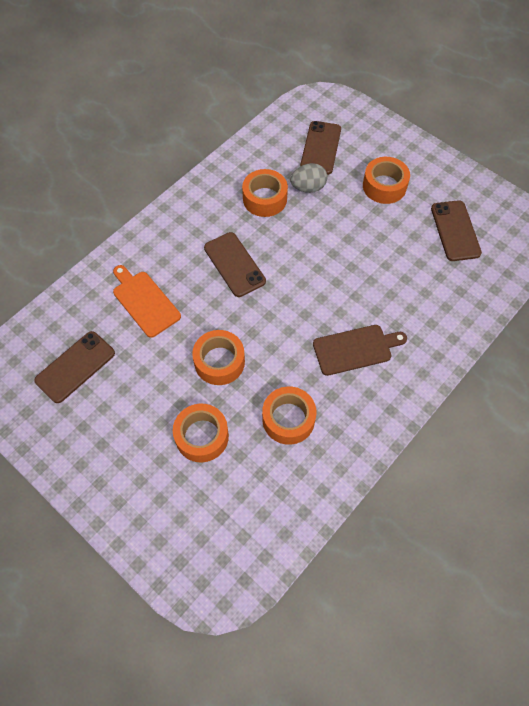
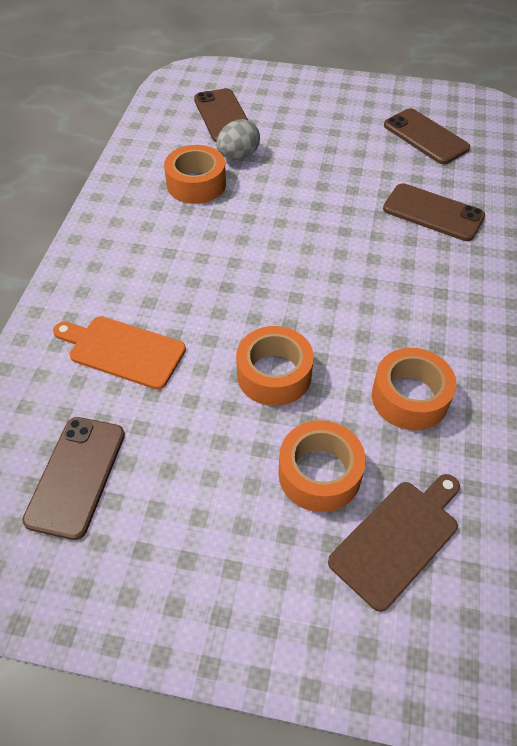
camera: 30 degrees left, 10 degrees down
(234, 264) = (211, 262): brown phone -> brown phone (433, 213)
(355, 349) = (421, 287): brown cutting board -> brown cutting board (397, 539)
(384, 186) = (320, 125): orange tape -> none

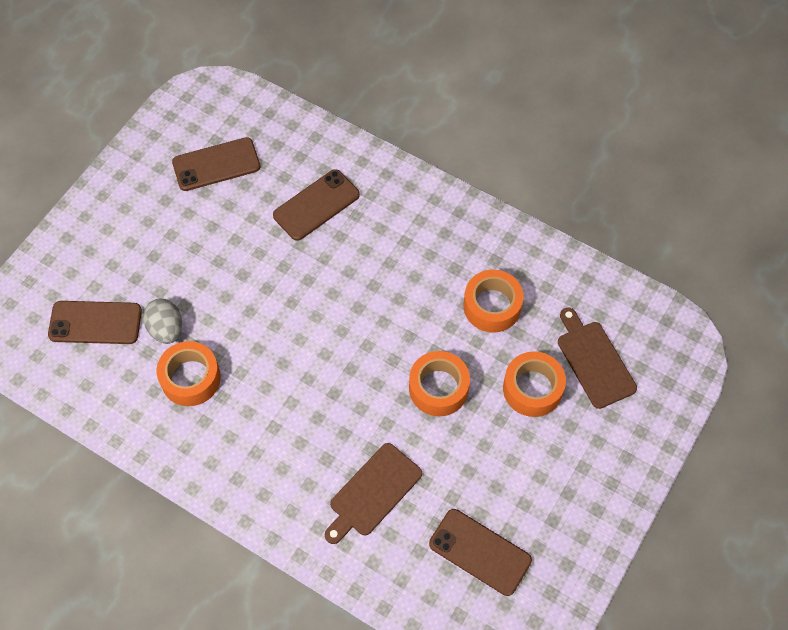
camera: 70 degrees left, 10 degrees up
(122, 351) = (373, 492): orange cutting board -> brown cutting board

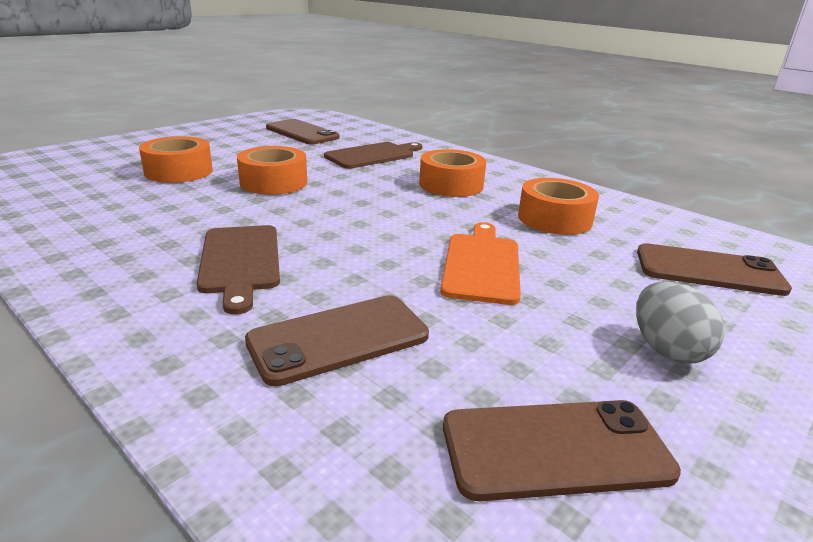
camera: 170 degrees left, 35 degrees down
(166, 329) = (598, 253): grey egg -> grey egg (667, 350)
(248, 292) = (481, 265): none -> orange cutting board
(492, 306) = (157, 213): orange tape -> orange tape (451, 185)
(594, 361) = (96, 174): brown cutting board -> brown cutting board (240, 261)

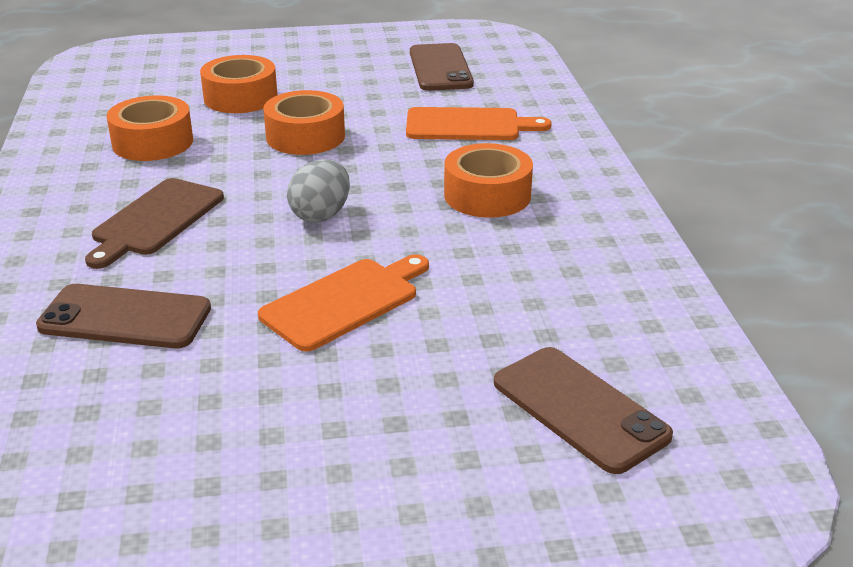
camera: 40 degrees right, 5 degrees up
(373, 155) = (468, 125): brown cutting board -> orange cutting board
(554, 219) = (525, 280): orange tape -> orange tape (153, 142)
(555, 449) = (132, 462): brown phone -> none
(667, 350) = (356, 450): grey egg -> grey egg (321, 215)

